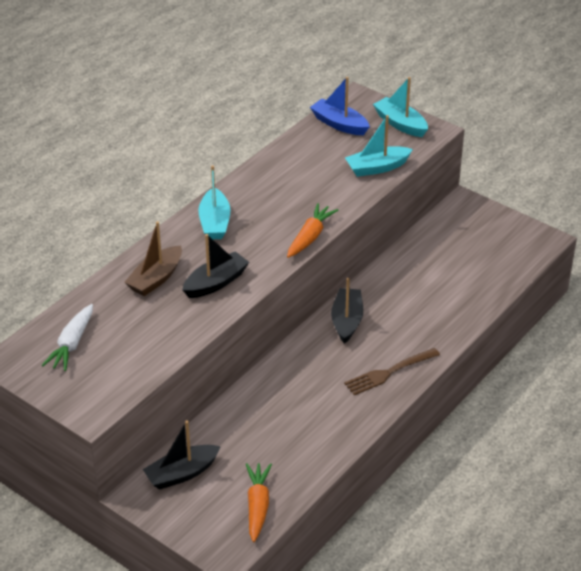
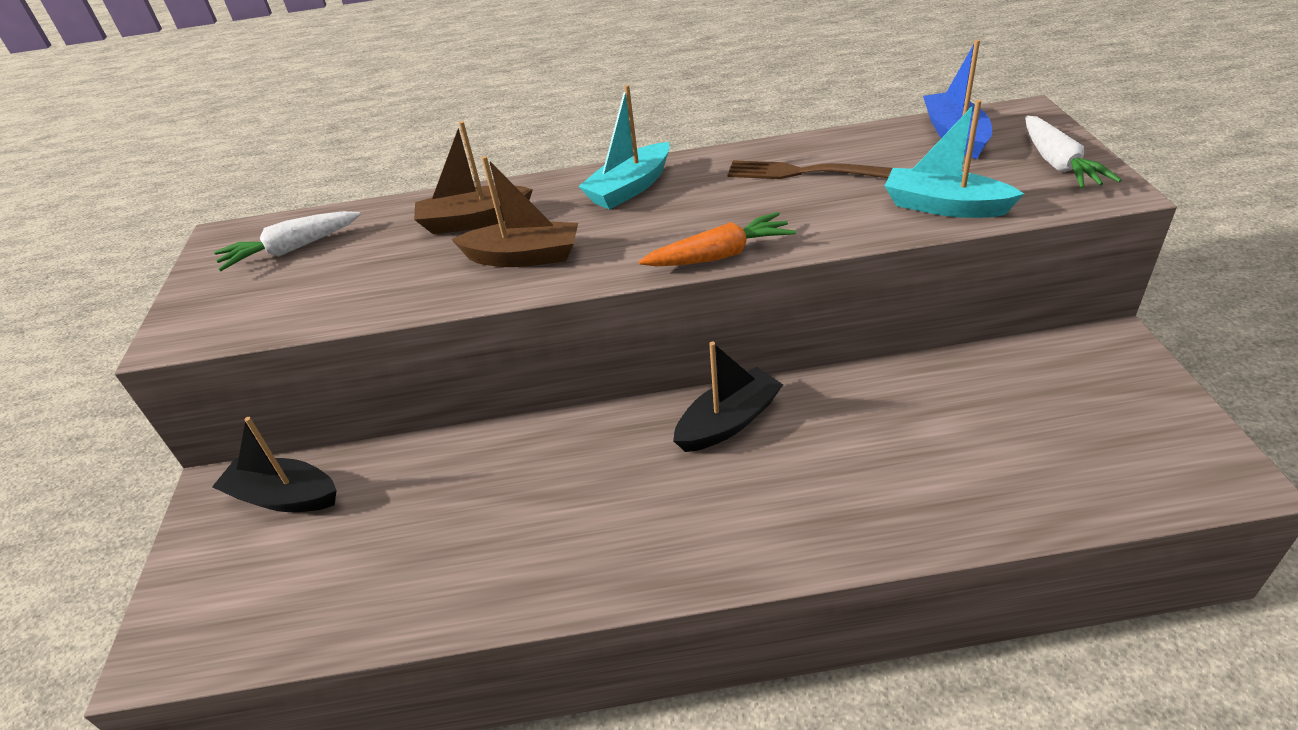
camera: 50 degrees right, 0 degrees up
(216, 283) = (524, 257): black boat -> brown boat
(257, 506) = (278, 614): orange carrot -> none
(389, 372) = (694, 539): brown fork -> brown fork (802, 172)
(400, 124) = (1058, 164): turquoise boat -> white carrot

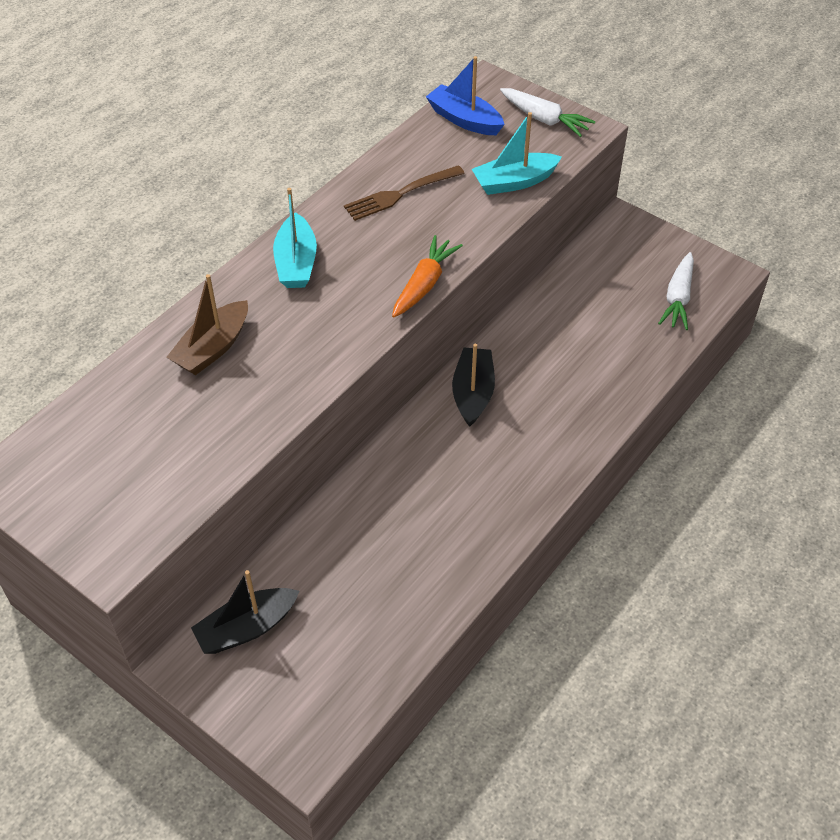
camera: 50 degrees left, 10 degrees up
(291, 249) = (90, 451): white carrot -> white carrot (678, 298)
(524, 257) = (294, 354): brown boat -> none

